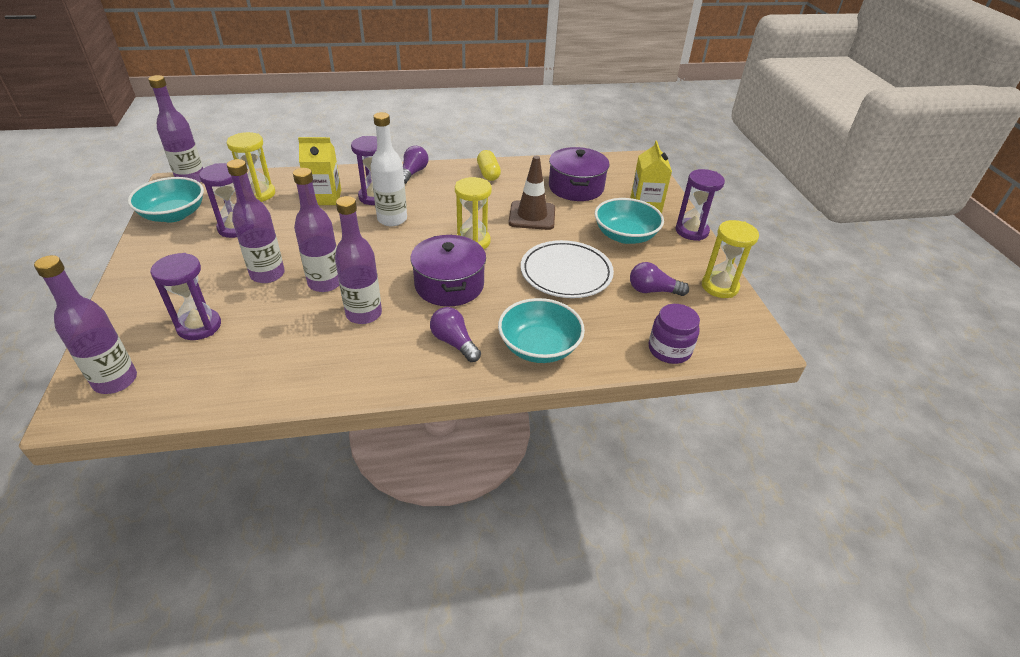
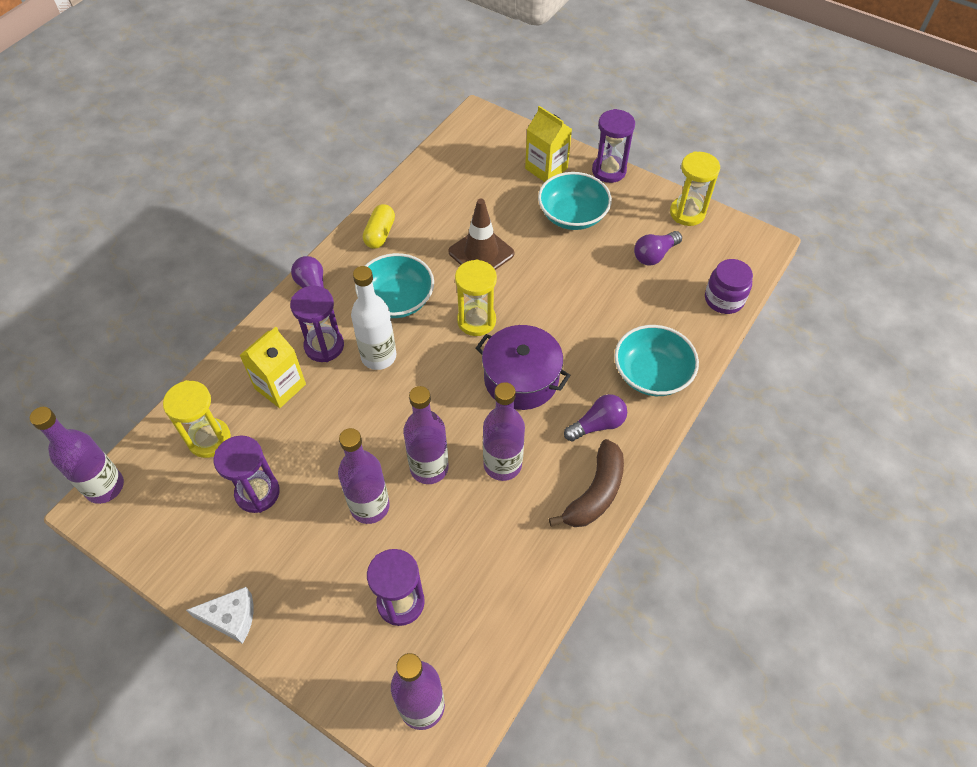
camera: 45 degrees left, 15 degrees up
(131, 264) = (231, 618): none -> white cheese
(174, 215) = (168, 537): turquoise bowl -> turquoise bowl (397, 300)
(388, 374) = (595, 493): none -> brown banana
(454, 342) = (597, 425): purple light bulb -> purple light bulb turned 150 degrees clockwise
(488, 173) = (380, 234): yellow capsule -> yellow capsule turned 75 degrees clockwise
(566, 273) = (582, 290): white plate -> none
(576, 187) = (471, 191): purple pot -> none

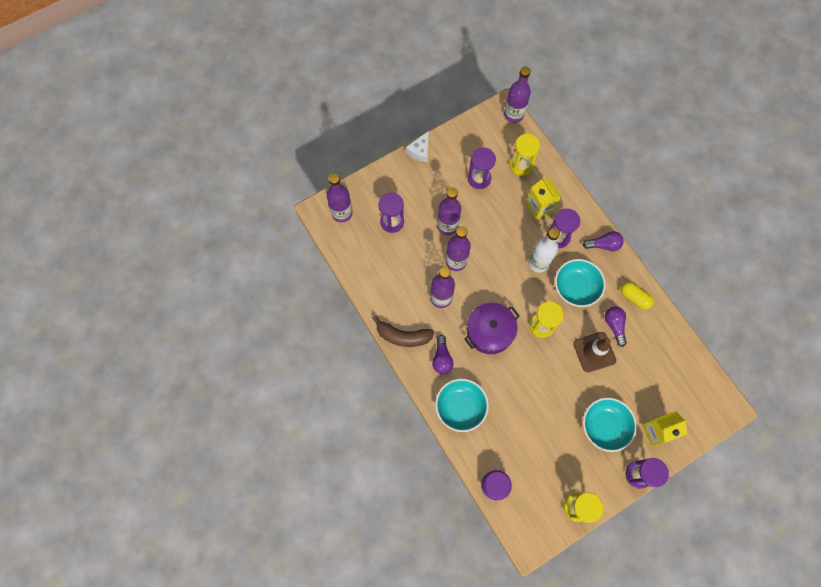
camera: 115 degrees right, 15 degrees up
(595, 493) = (403, 336): brown banana -> brown banana turned 45 degrees counterclockwise
(654, 255) = (548, 462): purple light bulb -> purple light bulb (614, 325)

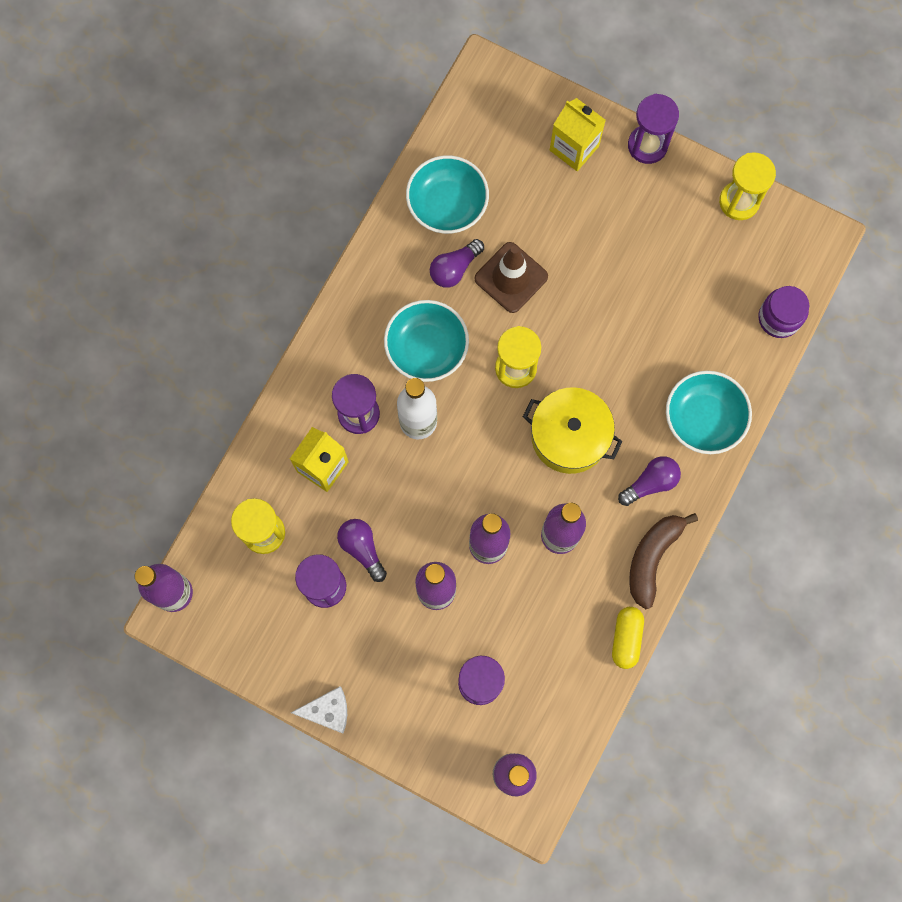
camera: 120 degrees left, 5 degrees up
(403, 336) = (652, 558): brown banana -> brown banana turned 135 degrees counterclockwise
(489, 332) = (569, 436): purple pot -> yellow pot
(603, 245) = (333, 341): purple light bulb -> purple light bulb (362, 548)
(605, 426) = (609, 215): turquoise bowl -> turquoise bowl (447, 205)
(634, 297) = (394, 260): yellow capsule -> yellow capsule (626, 638)

